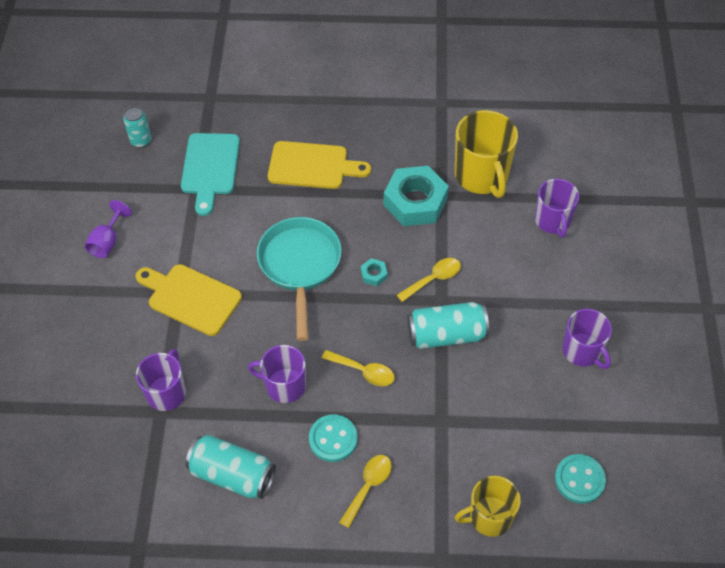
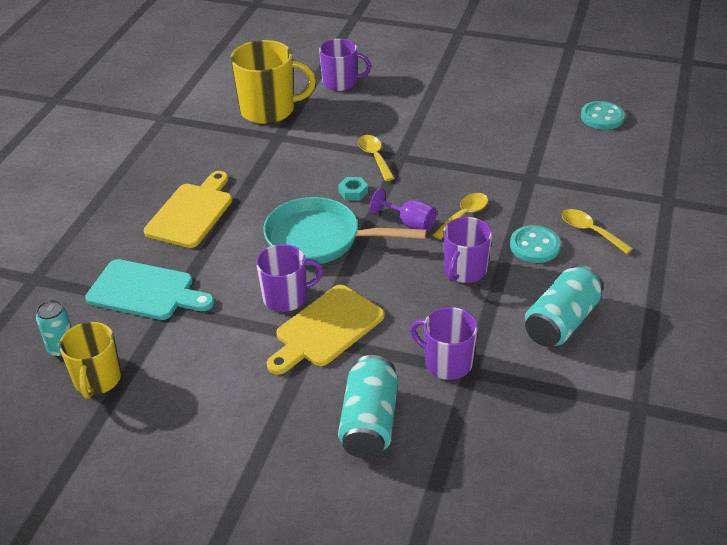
camera: 75 degrees left, 15 degrees down
(107, 242) = (208, 396): purple goblet -> purple goblet (410, 224)
(415, 202) = (278, 153): turquoise nut -> none
(446, 335) = (440, 160): turquoise can -> turquoise can (369, 422)
(489, 517) = (630, 168): yellow mug -> yellow mug (97, 379)
(582, 351) = (481, 93): purple mug -> purple mug (286, 297)

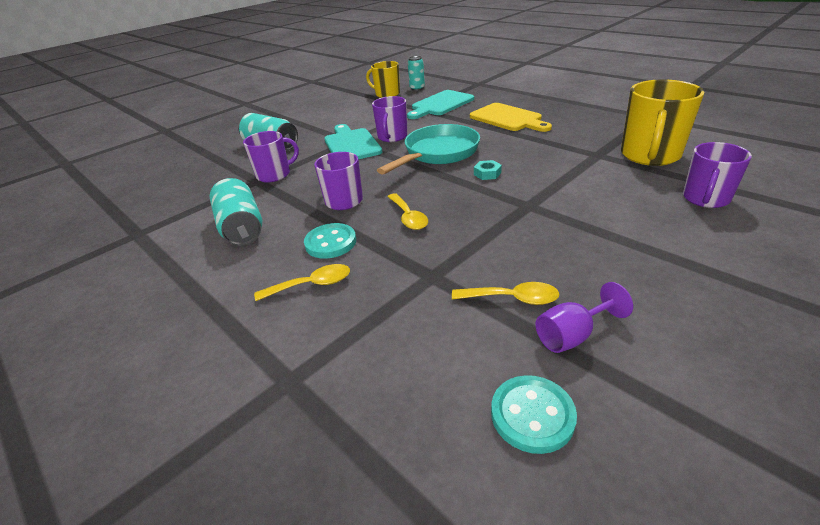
camera: 120 degrees right, 5 degrees down
(326, 329) = (351, 144): yellow cutting board -> turquoise cutting board
(374, 157) = (536, 192): yellow spoon -> yellow spoon (512, 298)
(410, 224) = (422, 190): purple goblet -> purple goblet (572, 335)

